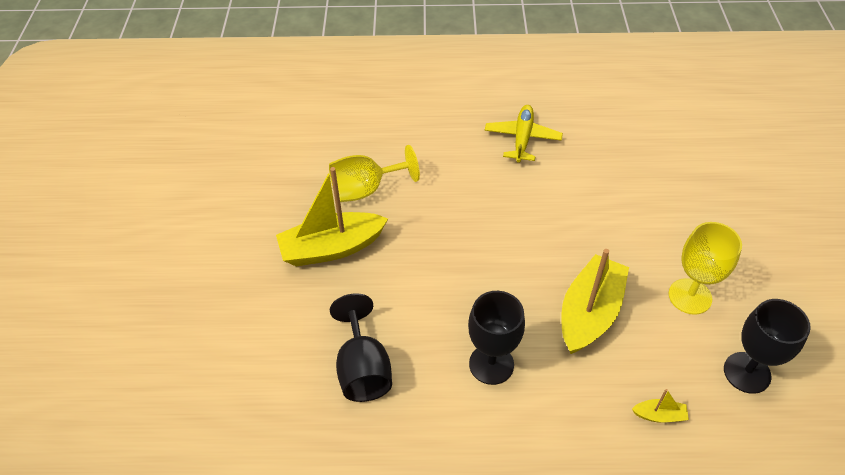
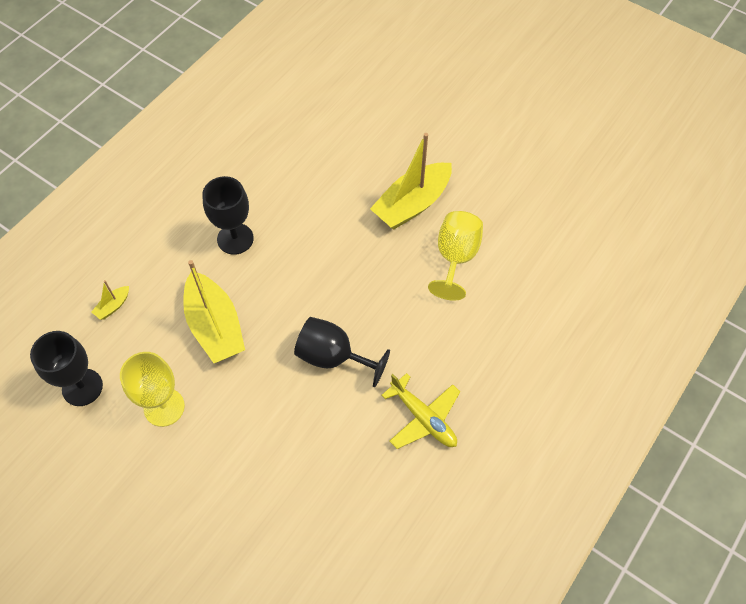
camera: 125 degrees right, 10 degrees up
(331, 248) = (412, 204): yellow boat -> yellow boat turned 150 degrees counterclockwise
(363, 369) = (296, 169): black goblet -> black goblet (333, 357)

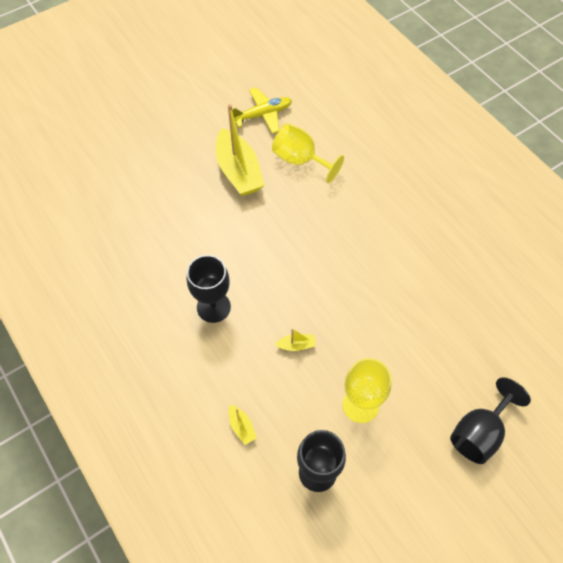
camera: 70 degrees left, 0 degrees up
(215, 326) = (296, 345): yellow boat -> yellow boat, size x0.42
(333, 357) = (357, 266): black goblet -> black goblet (479, 432)
(423, 418) = (427, 223): yellow plane -> yellow plane (263, 114)

